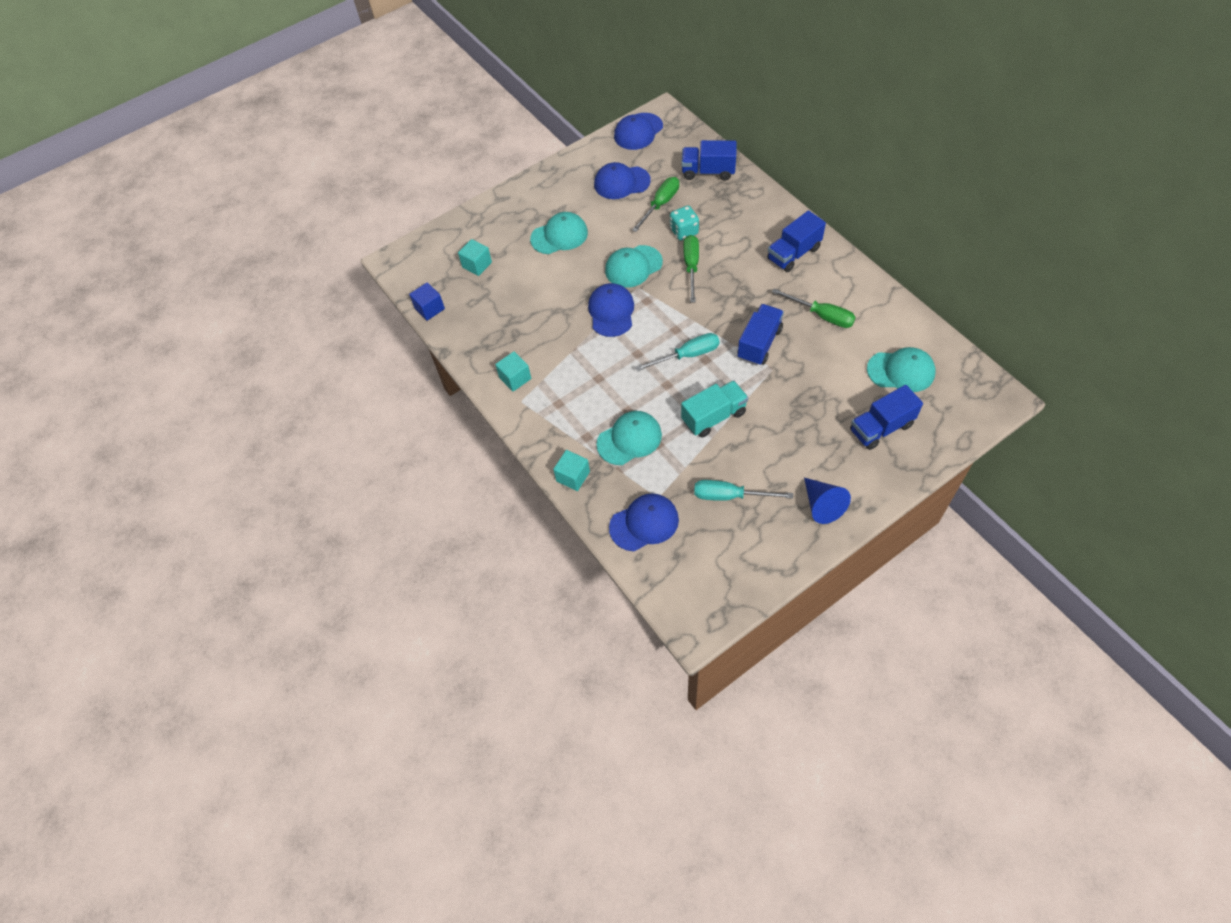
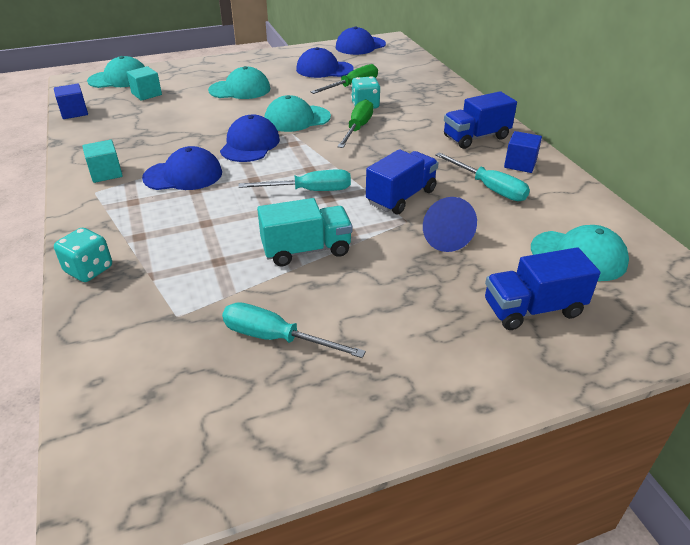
camera: 10 degrees right, 20 degrees down
(573, 476) = (89, 270): turquoise cube -> turquoise dice
(629, 439) = (187, 249): turquoise cap -> turquoise cap (119, 79)
(644, 523) = (136, 342): blue cap -> blue cap (183, 175)
(708, 172) = (412, 75): blue truck -> none
(821, 315) = (489, 188): green screwdriver -> turquoise screwdriver
(822, 505) = (407, 383): blue cone -> blue cone (443, 236)
(838, 280) = (520, 164): none -> blue cube

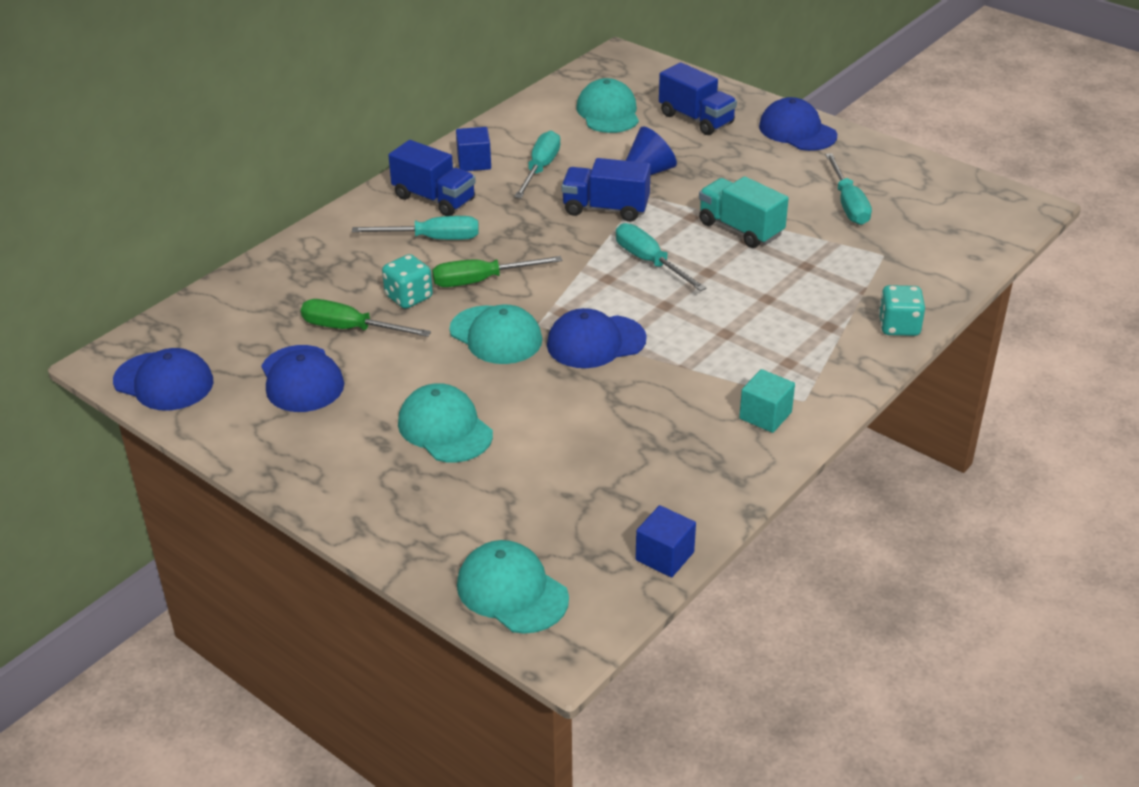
camera: 120 degrees left, 0 degrees up
(146, 94) = (540, 518): turquoise cube -> none
(183, 175) = (708, 356): blue cap -> blue cap (797, 131)
(423, 125) = (432, 239): none -> turquoise screwdriver

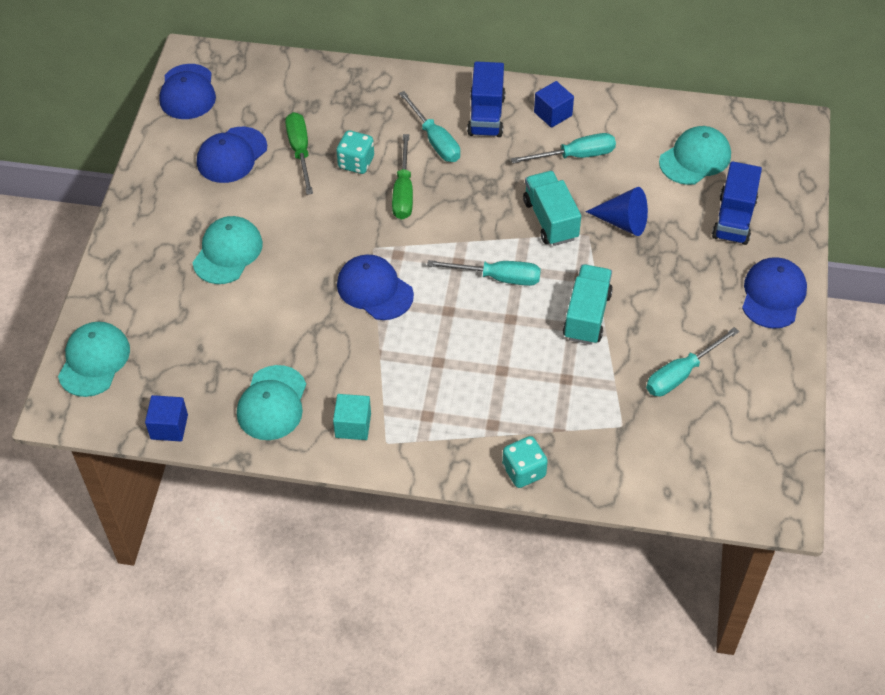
camera: 60 degrees right, 15 degrees up
(481, 281) = (403, 192): green screwdriver -> green screwdriver turned 135 degrees counterclockwise
(496, 335) = (344, 231): turquoise cap -> turquoise cap (272, 403)
(605, 209) = (550, 220): blue truck -> turquoise truck
(650, 262) = (498, 278): turquoise screwdriver -> turquoise screwdriver turned 75 degrees clockwise

